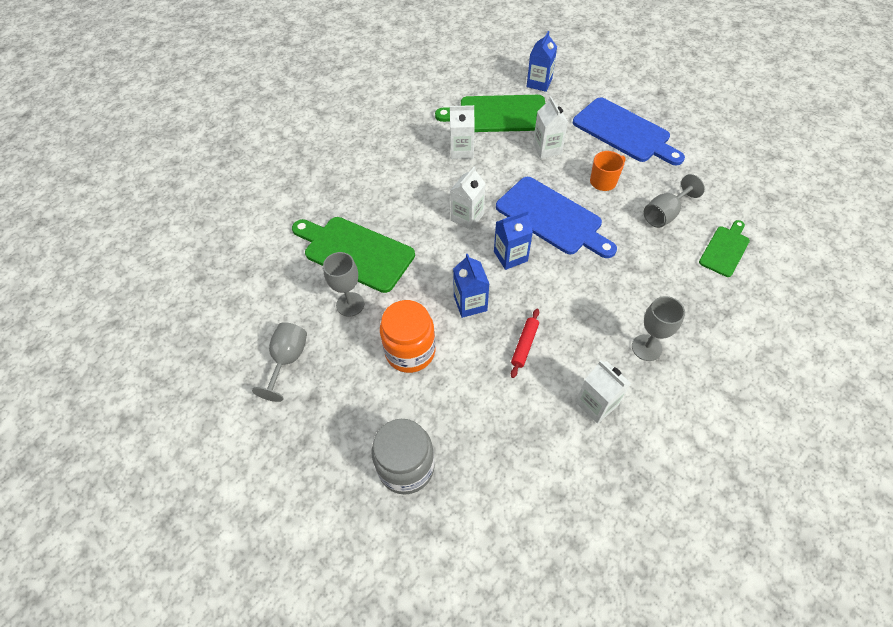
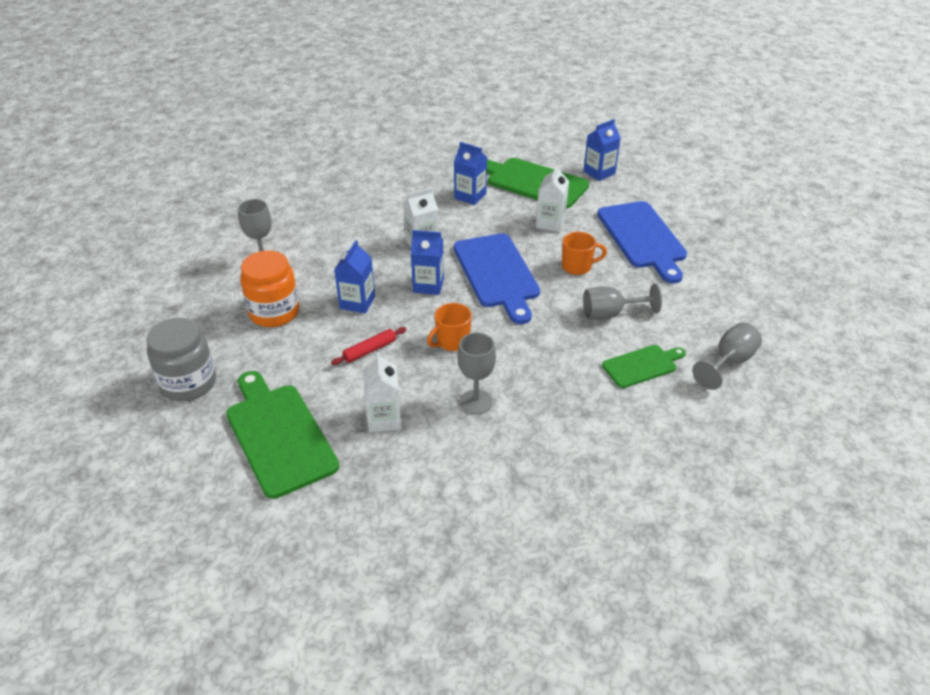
camera: 30 degrees right, 15 degrees down
(287, 360) = (181, 277): grey goblet -> grey goblet (729, 362)
(355, 252) = (305, 230): green cutting board -> green cutting board (279, 435)
(461, 151) = (470, 196): white carton -> blue carton
(578, 301) = (452, 341): none -> orange mug

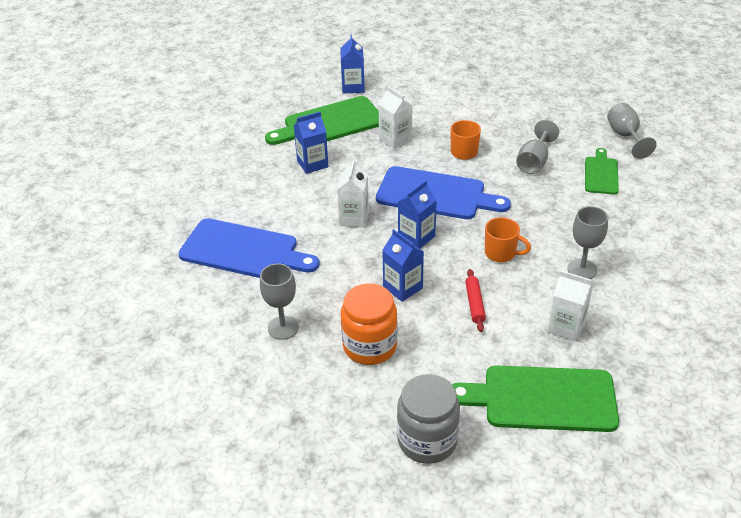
camera: 55 degrees left, 0 degrees up
(452, 341) = (501, 253): orange mug -> orange mug turned 60 degrees counterclockwise
(642, 238) = (458, 107): blue cutting board -> blue cutting board (243, 251)

